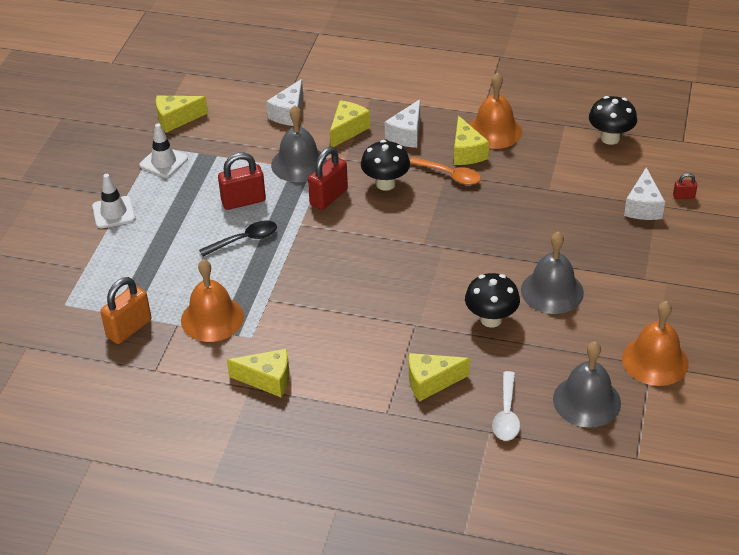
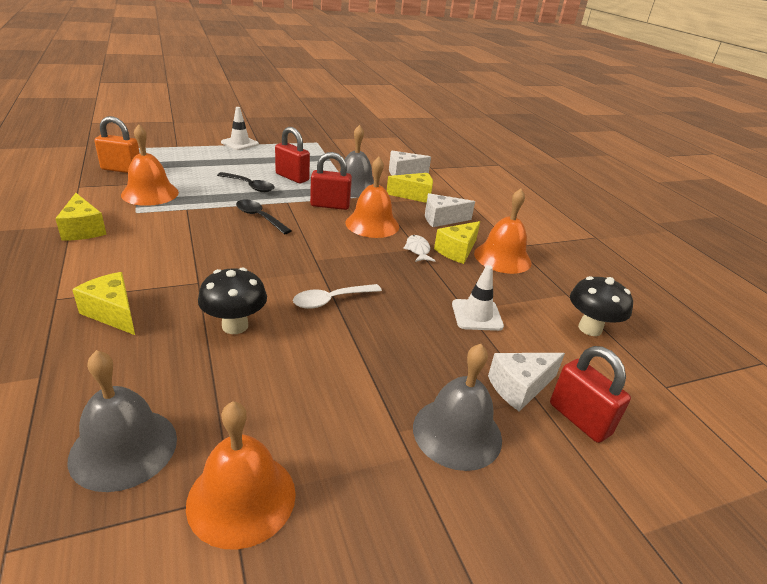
camera: 50 degrees right, 10 degrees down
(164, 162) = (305, 147): white traffic cone -> white traffic cone (477, 315)
(176, 119) = (350, 142): yellow cheese -> none
(322, 254) = (259, 217): none -> black spoon
(385, 184) = (372, 224): black mushroom -> orange bell
(449, 175) = (418, 250): orange spoon -> white fish
(506, 414) = (75, 381): white spoon -> white spoon (331, 300)
(552, 291) = (312, 356): grey bell -> grey bell (457, 432)
(683, 196) = (579, 419): red padlock -> red padlock, size x2.05

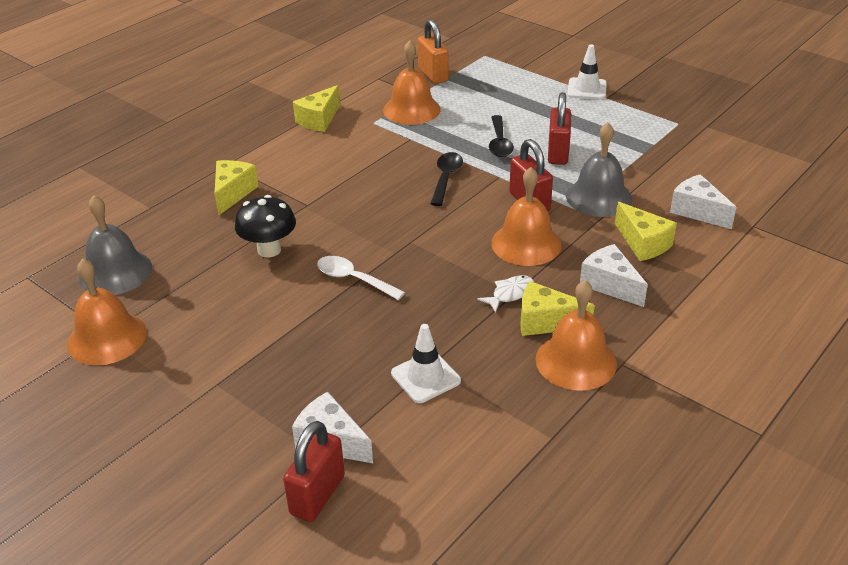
camera: 65 degrees right, 5 degrees up
(457, 432) = (238, 417): grey bell -> none
(590, 328) = (492, 473): black mushroom -> none

